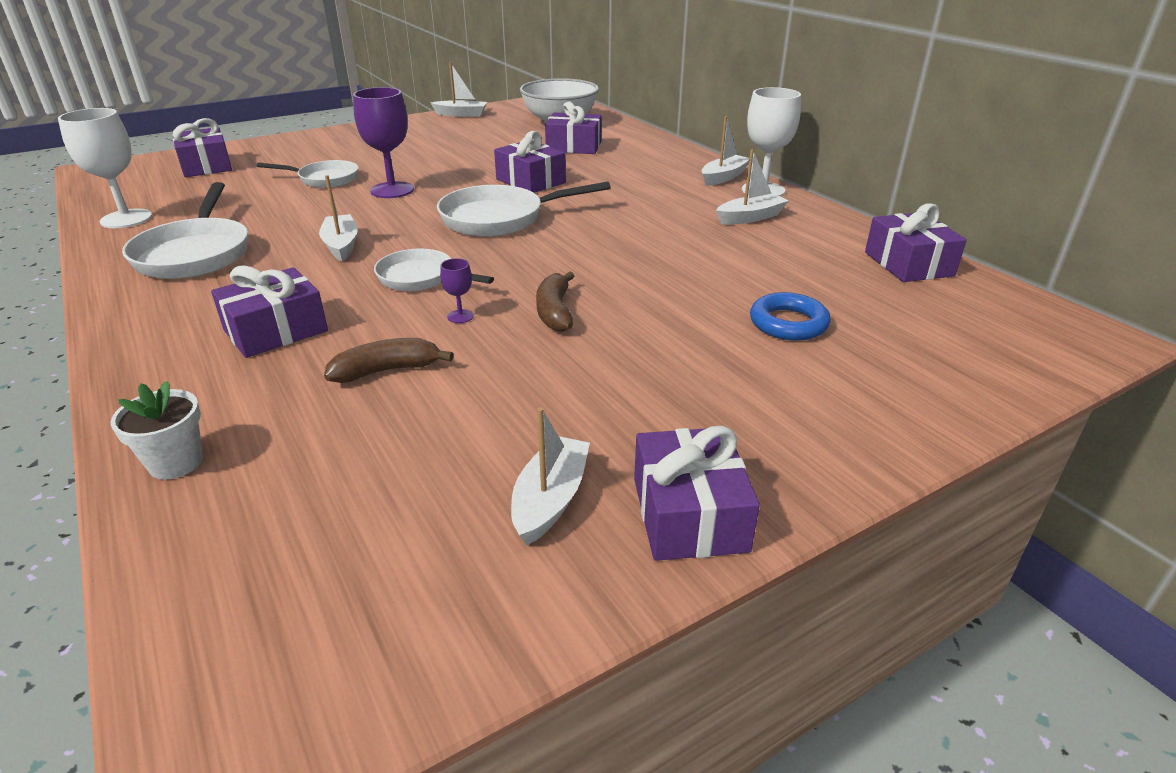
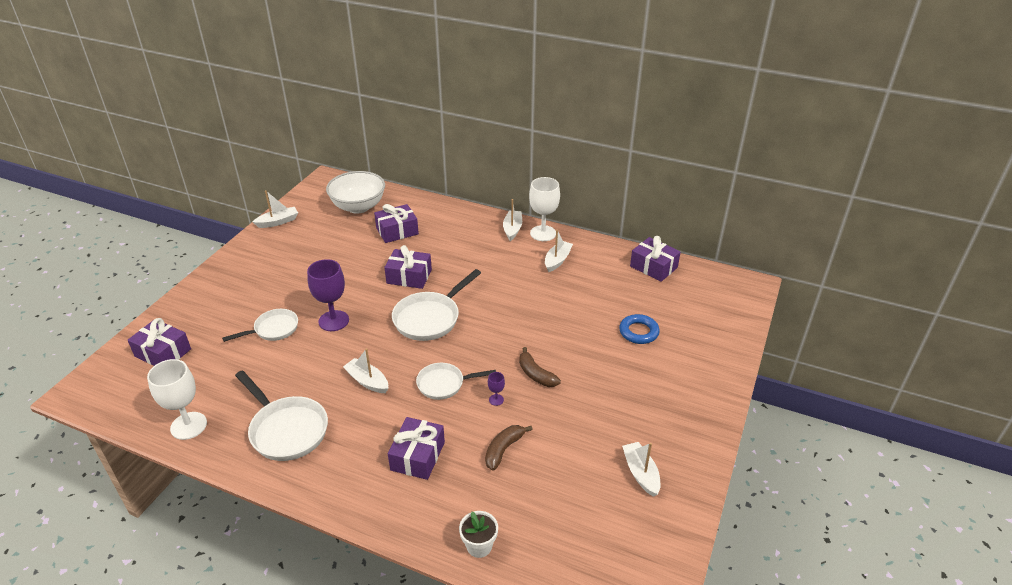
camera: 35 degrees left, 5 degrees up
(689, 514) = (690, 451): purple gift -> none

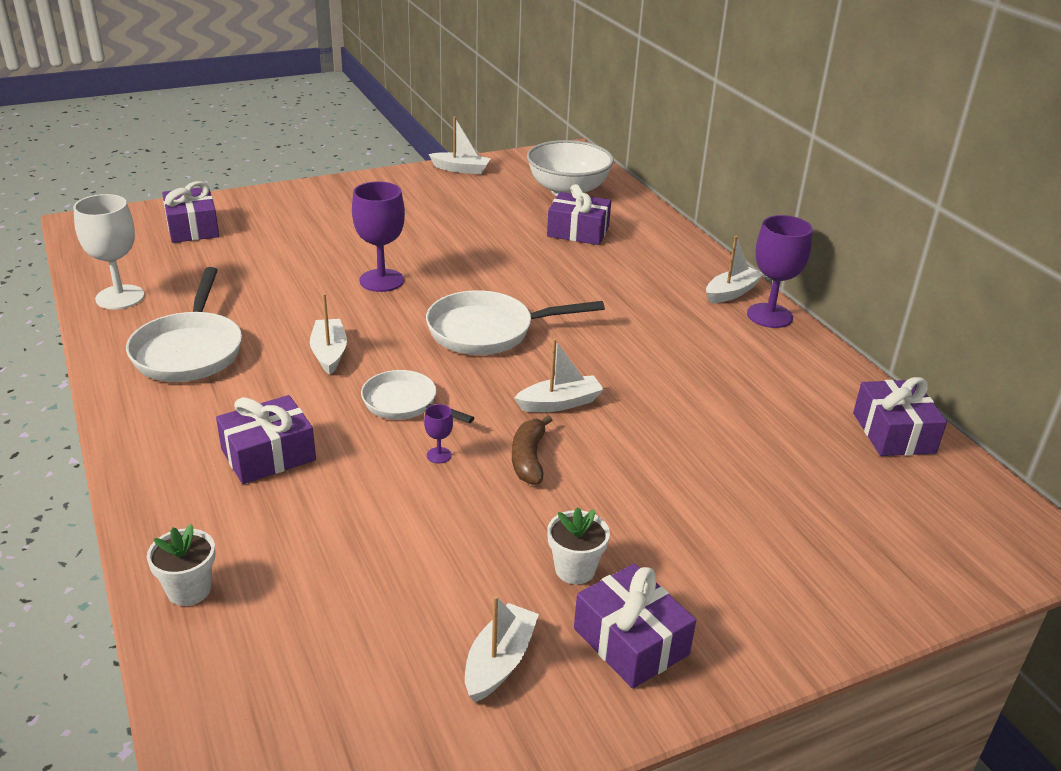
camera: 40 degrees right, 5 degrees down
(273, 329) = (313, 258): white pan -> none
(409, 276) = (525, 280): purple gift -> purple gift (631, 641)
(504, 449) = (368, 512): brown banana -> none
(543, 233) = (769, 316): white goblet -> purple goblet
(557, 260) = (746, 354): white boat -> white boat (559, 403)
(617, 413) = (575, 569): none -> white flower pot
(638, 332) = (751, 496): blue ring -> none

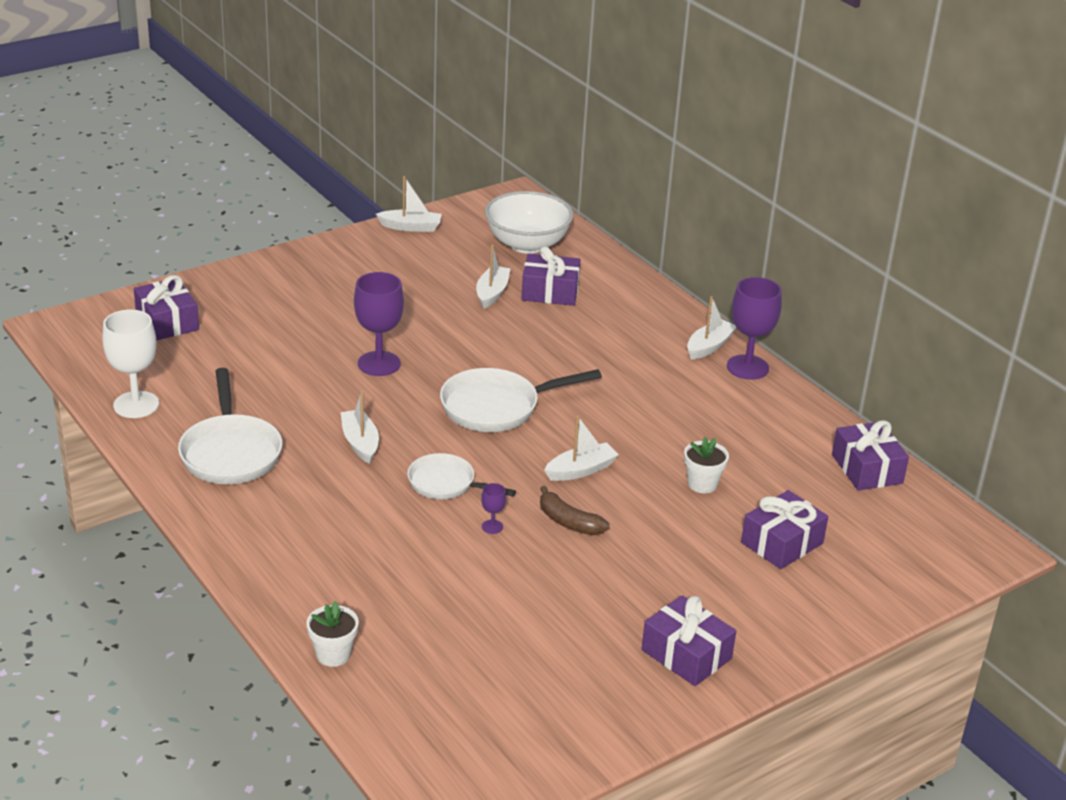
camera: 10 degrees left, 0 degrees up
(268, 455) = (347, 541): purple gift -> purple gift (782, 543)
(499, 662) = (592, 679): white boat -> white boat (492, 293)
(529, 459) = (568, 522): brown banana -> brown banana turned 45 degrees counterclockwise
(575, 569) = (631, 607): white flower pot -> white flower pot (702, 484)

